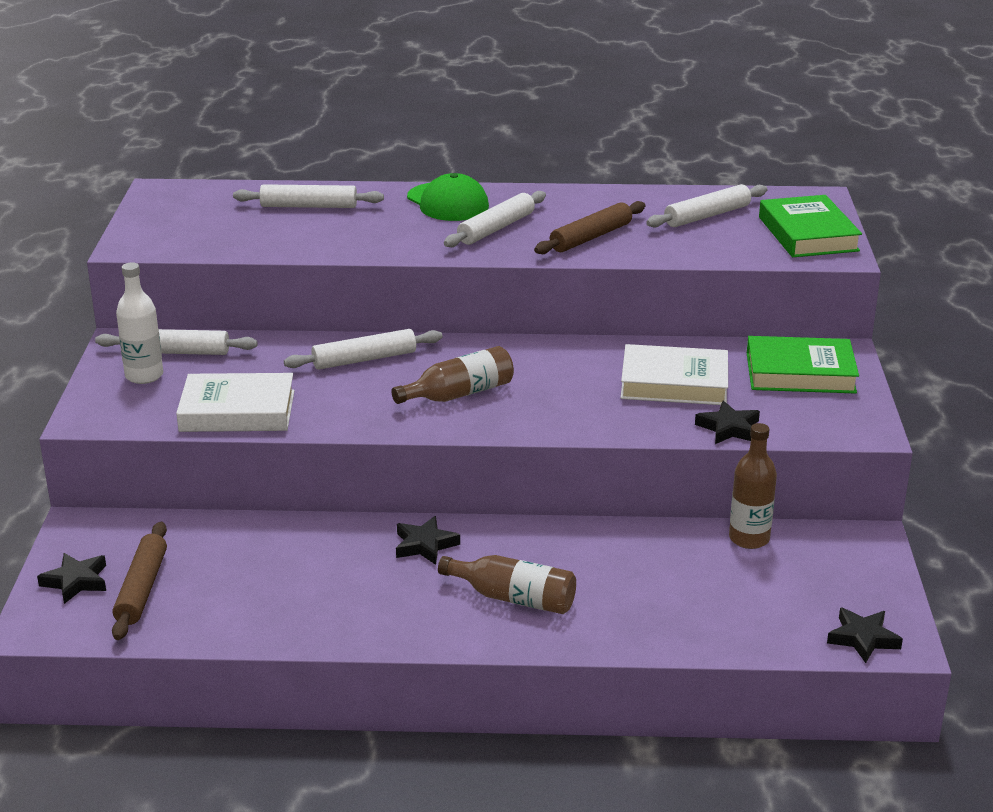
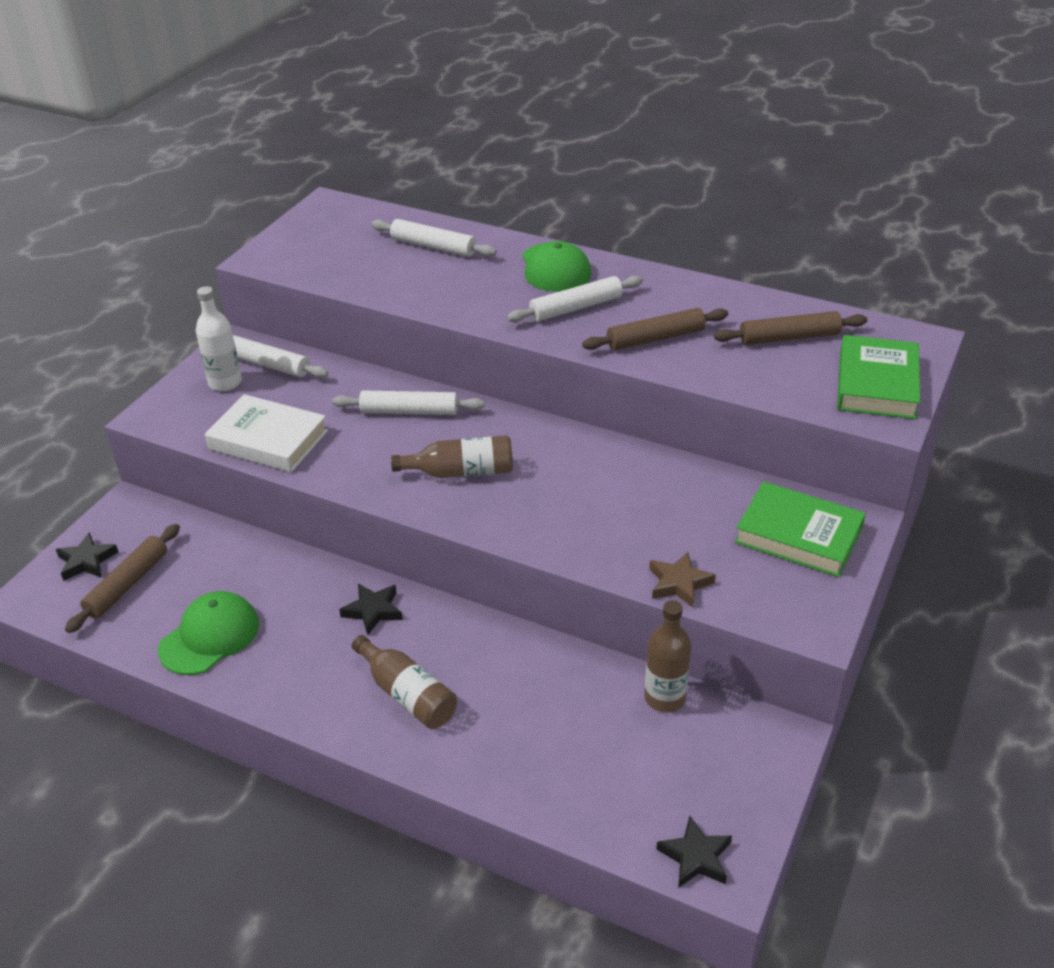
camera: 25 degrees right, 10 degrees up
(272, 607) = (209, 636): none -> green cap
(674, 383) = (664, 513): white book -> none
(707, 216) = (789, 337): white rolling pin -> brown rolling pin
(729, 428) = (679, 583): black star -> brown star

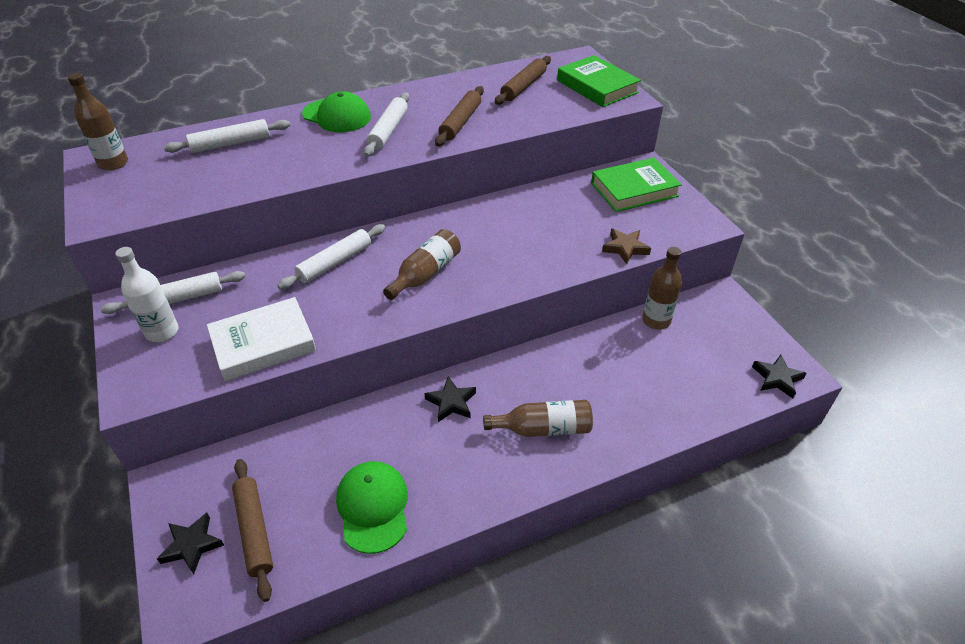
camera: 50 degrees left, 5 degrees up
(332, 217) = (113, 163): none -> brown bottle

